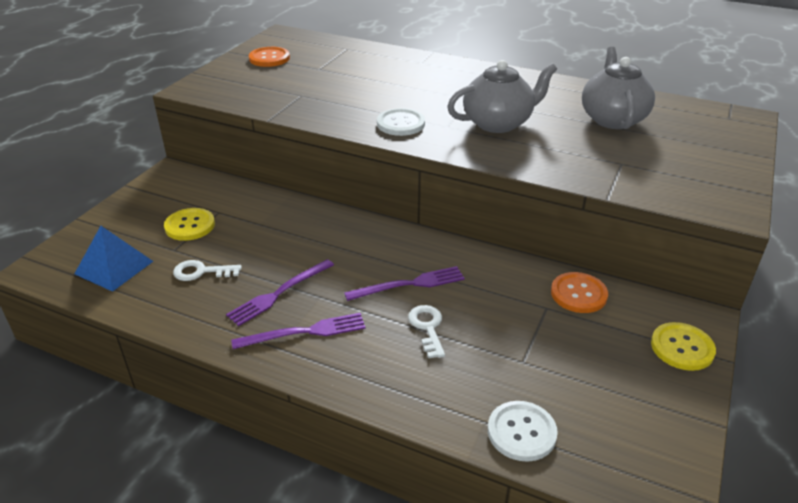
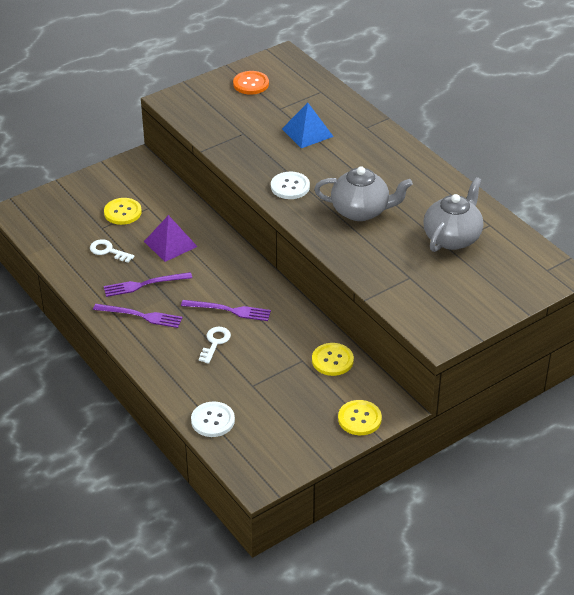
camera: 30 degrees right, 5 degrees up
(114, 267) = (59, 227): blue pyramid -> blue pyramid (307, 132)
(275, 239) = (170, 244): none -> purple pyramid
(578, 294) = (332, 360): orange button -> yellow button

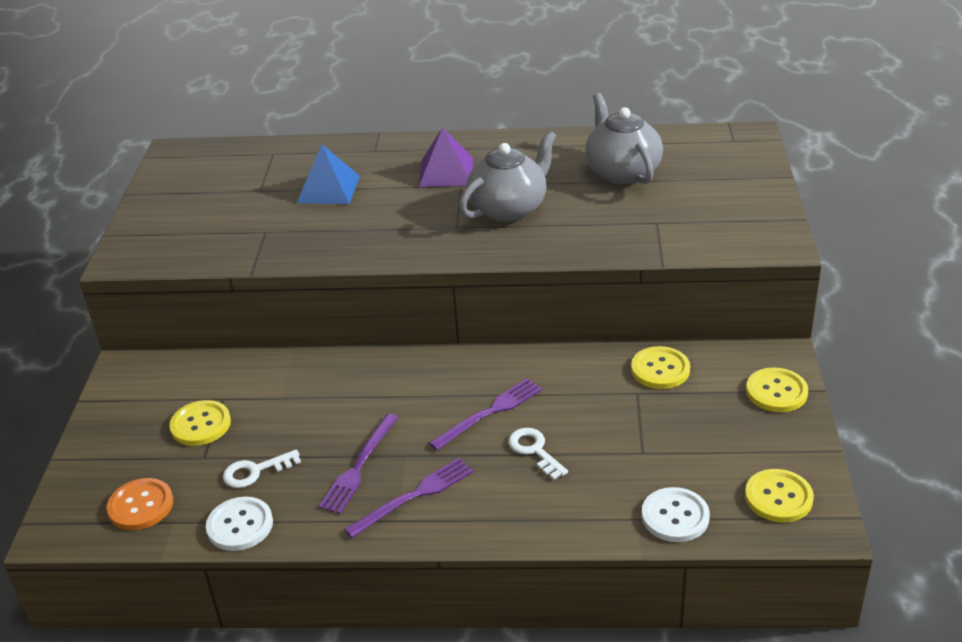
camera: 50 degrees left, 5 degrees down
(170, 244) = (312, 409): purple pyramid -> purple pyramid (446, 172)
(251, 84) = (187, 191): orange button -> orange button (141, 506)
(265, 456) = (778, 497): none -> yellow button
(290, 187) = (405, 238): white button -> white button (240, 525)

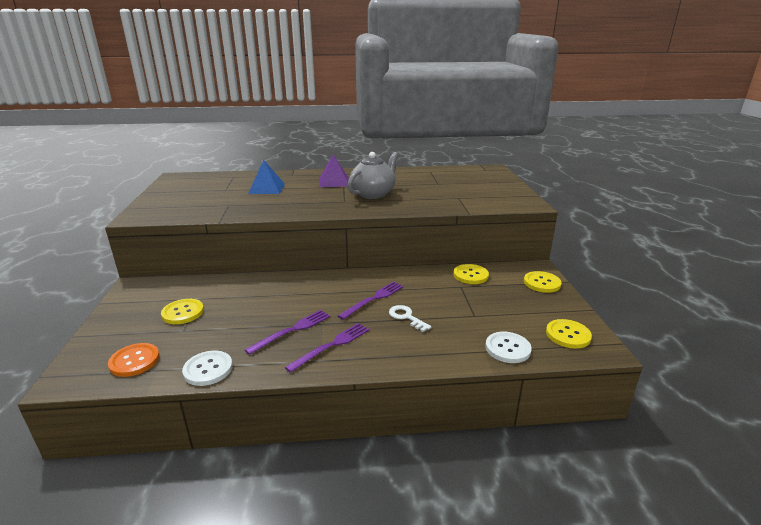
camera: 10 degrees left, 10 degrees down
(255, 471) = (220, 336): white key -> none
(359, 466) = (292, 330): purple fork -> purple fork turned 150 degrees counterclockwise
(622, 172) = (431, 180): grey teapot -> none

